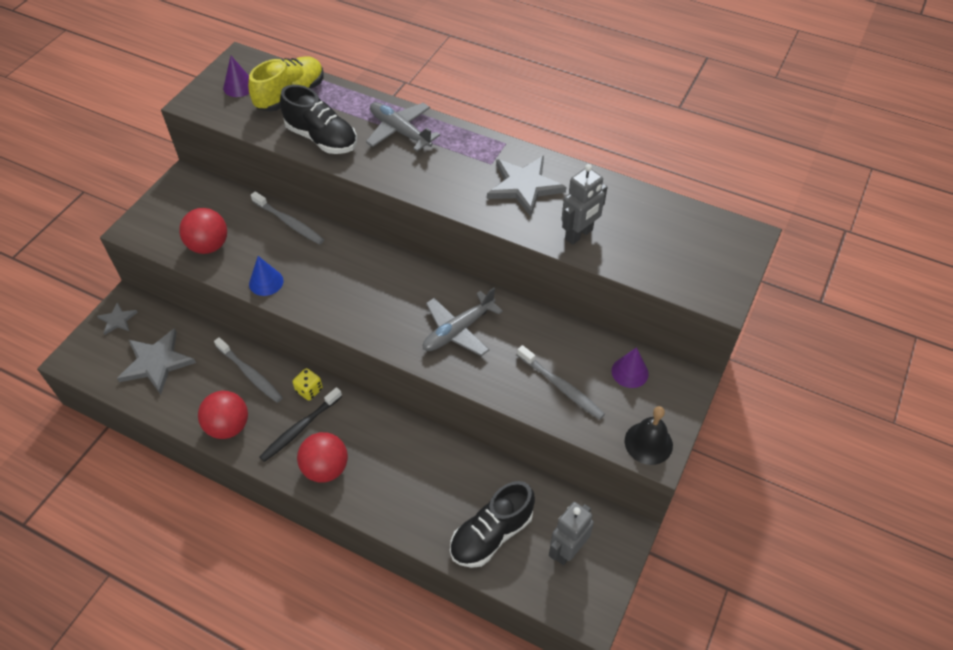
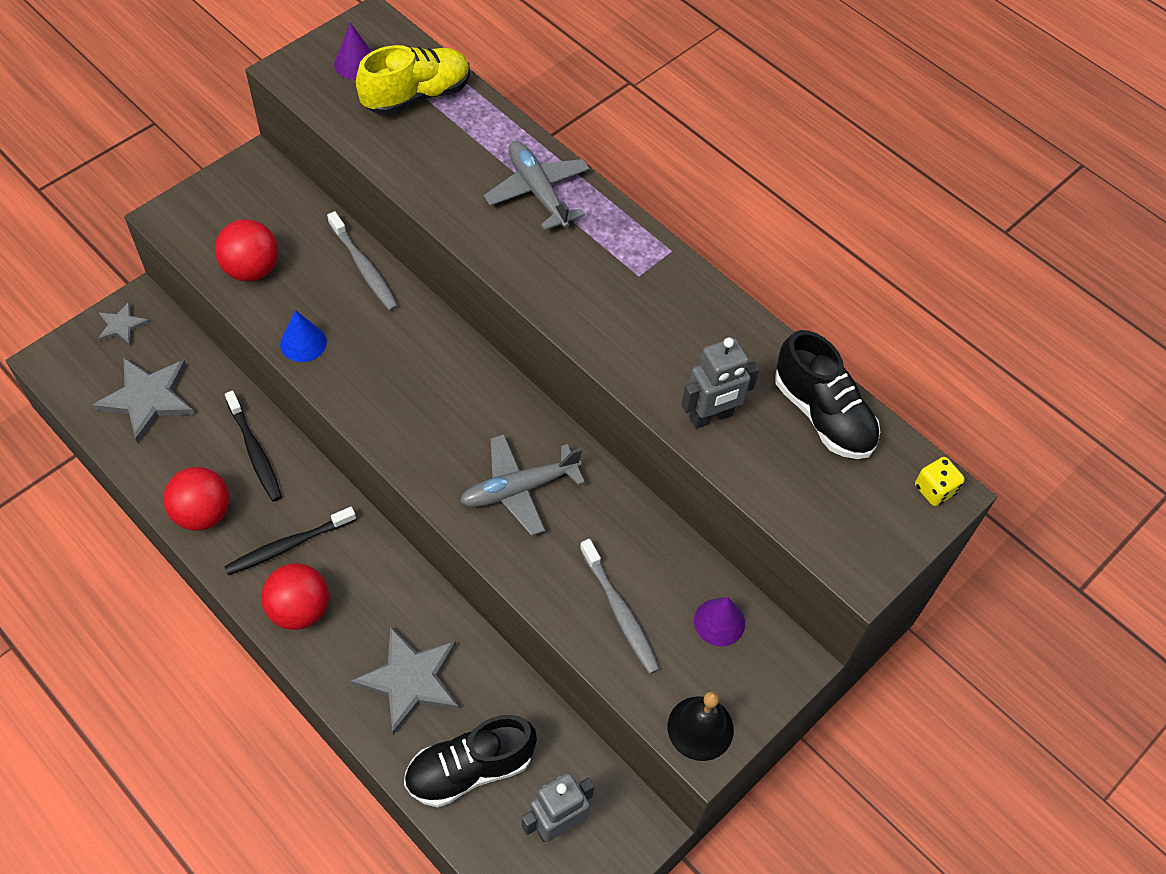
camera: 15 degrees right, 5 degrees up
(250, 374) = (255, 452): grey toothbrush -> black toothbrush
(309, 390) = (319, 498): yellow dice -> yellow dice (934, 490)
(322, 138) = (431, 172): black shoe -> black shoe (823, 415)
(524, 186) = (668, 323): grey star -> grey star (410, 680)

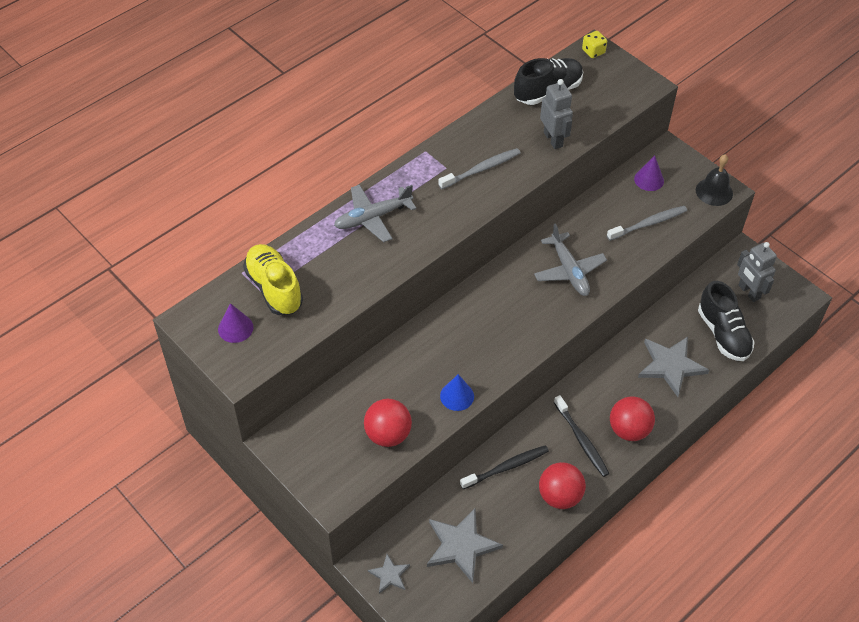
camera: 85 degrees left, 5 degrees down
(364, 268) = (387, 362): grey toothbrush -> grey toothbrush (481, 169)

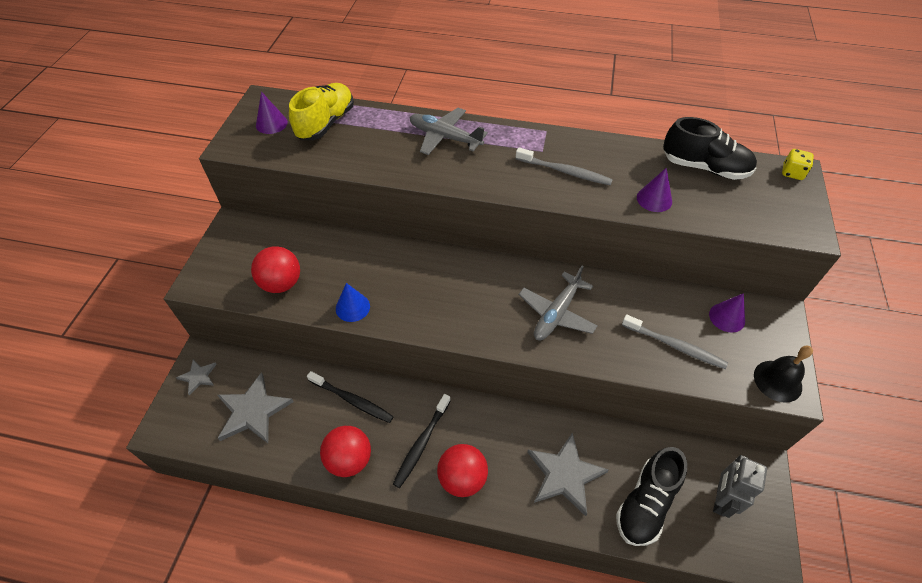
camera: 55 degrees right, 0 degrees up
(553, 139) = (654, 199): grey robot -> purple cone

